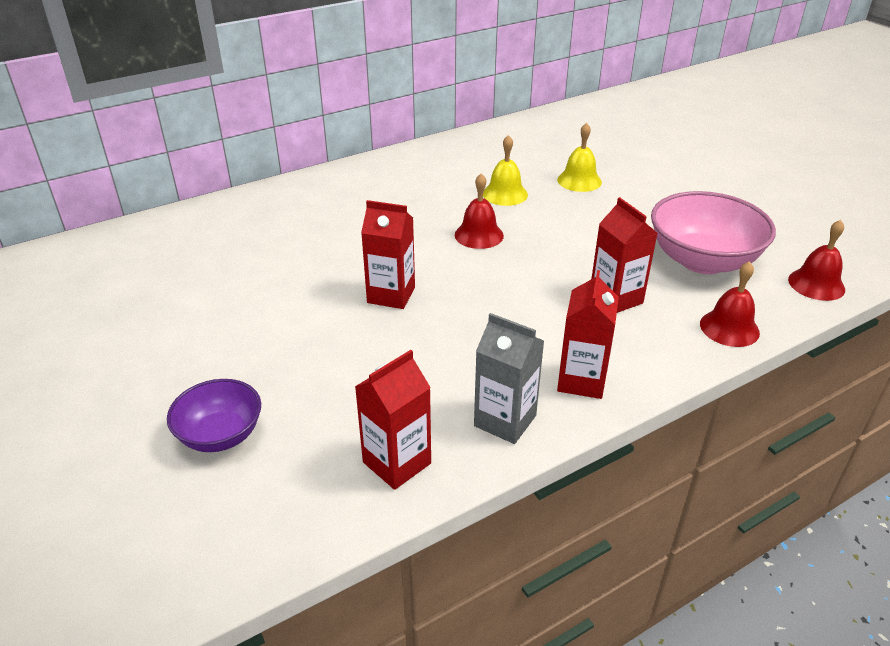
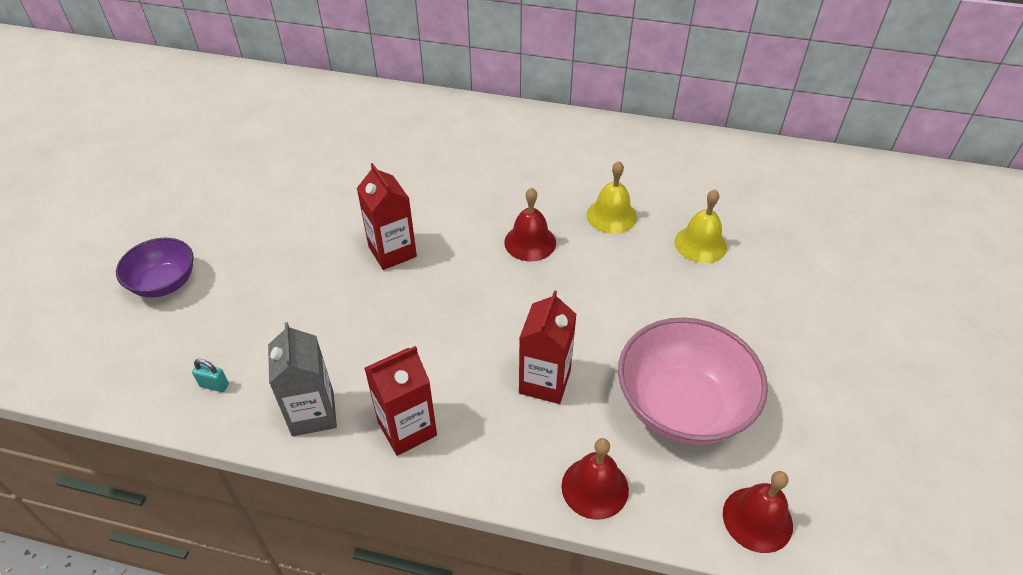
camera: 45 degrees right, 10 degrees up
(397, 463) = (214, 385): red carton -> turquoise padlock

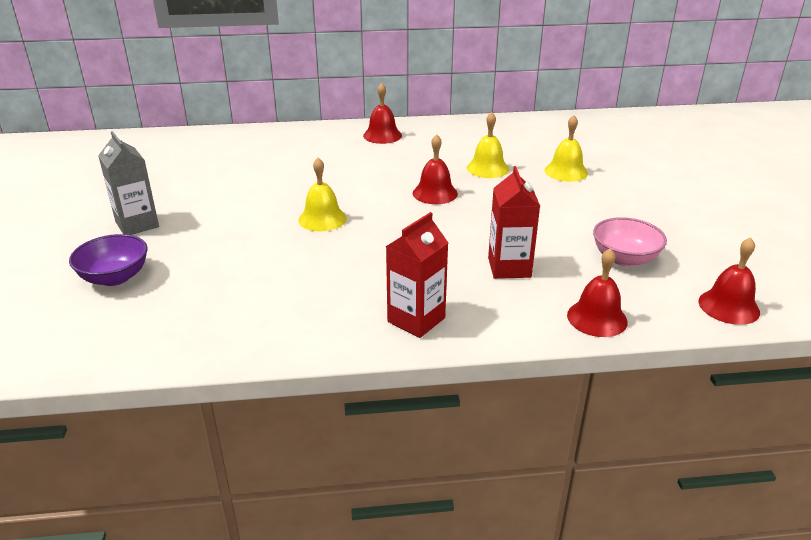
camera: 20 degrees left, 15 degrees down
(214, 385) = (214, 332): turquoise padlock -> none
(313, 413) = (323, 329): grey carton -> grey carton (137, 224)
(392, 252) = (322, 219): red carton -> yellow bell
(524, 132) = (382, 135): none -> red bell
(682, 406) = (624, 258): pink bowl -> pink bowl, size x0.59

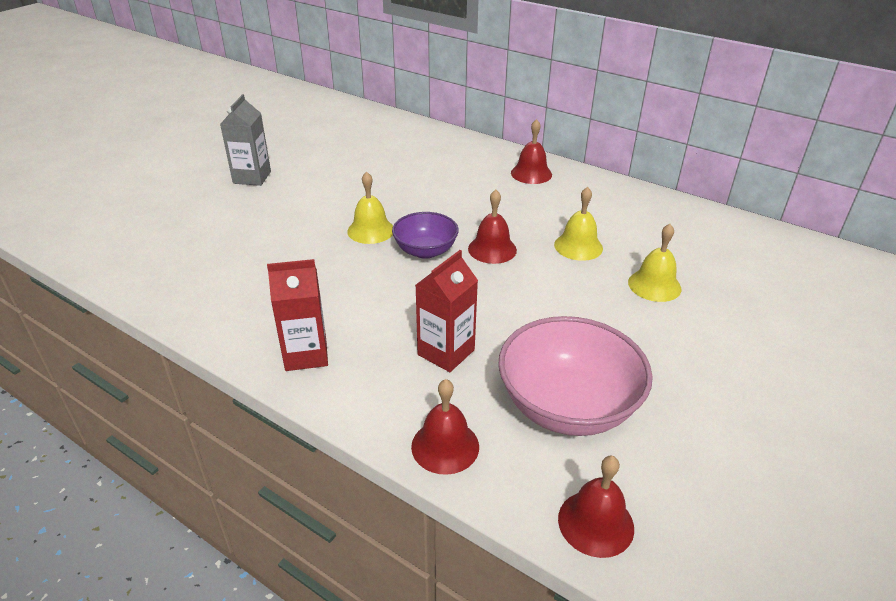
camera: 40 degrees right, 5 degrees up
(115, 277) = (186, 212): purple bowl -> purple bowl (425, 251)
(624, 258) = (567, 406): pink bowl -> pink bowl, size x1.70

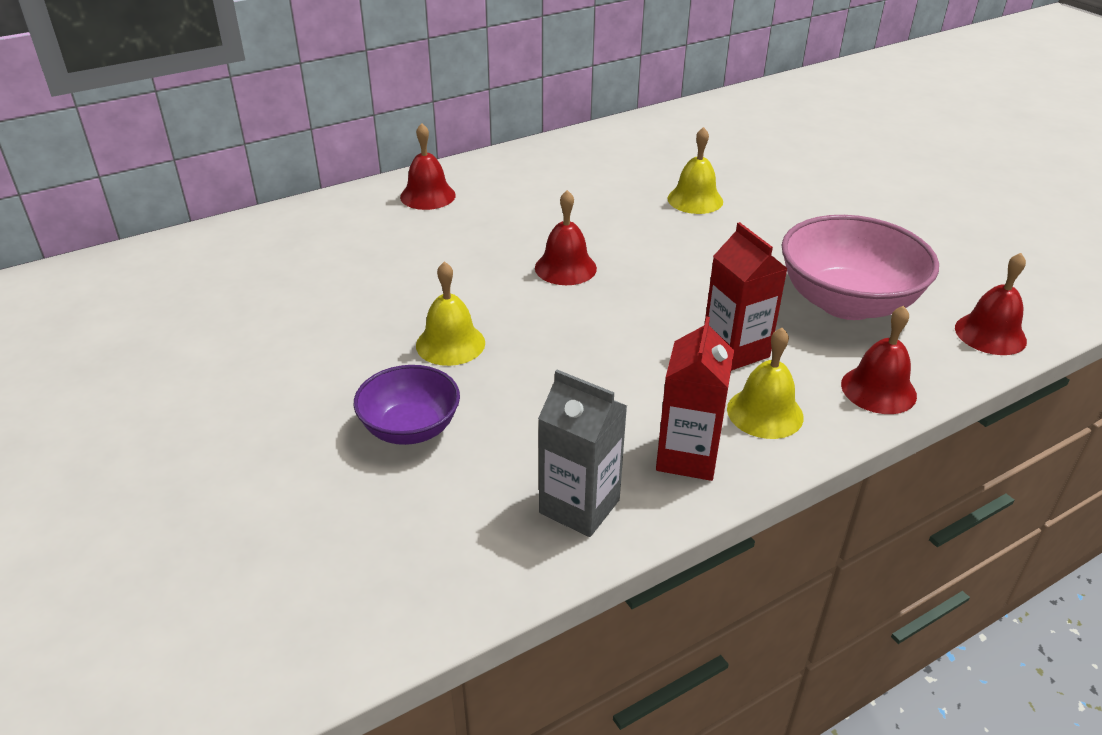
camera: 65 degrees left, 0 degrees up
(252, 177) = (180, 426): grey carton -> grey carton (579, 506)
(425, 251) = (533, 313): purple bowl -> purple bowl (410, 428)
(578, 246) = (601, 216): yellow bell -> yellow bell (765, 413)

